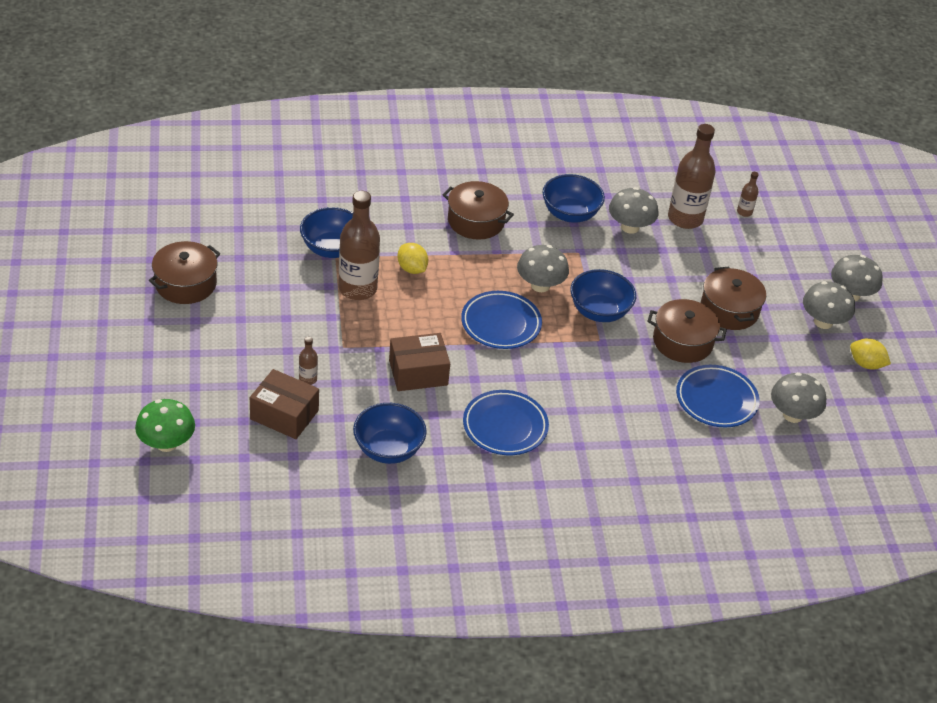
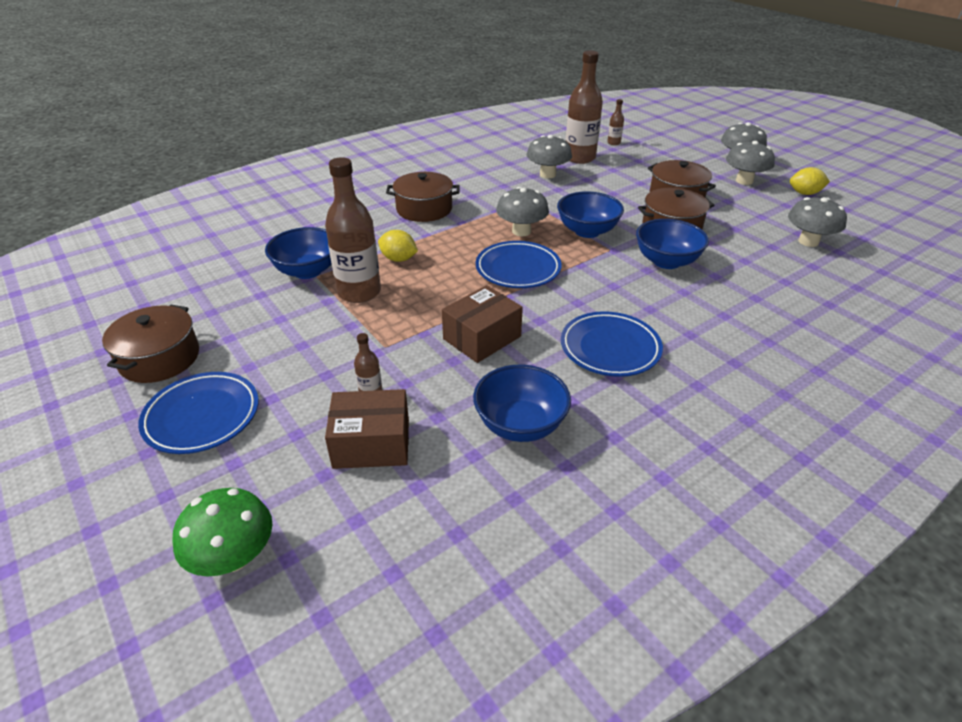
camera: 25 degrees left, 5 degrees down
(570, 214) = (494, 181): blue bowl -> blue bowl (666, 261)
(716, 400) = (745, 254): blue plate -> blue plate (202, 416)

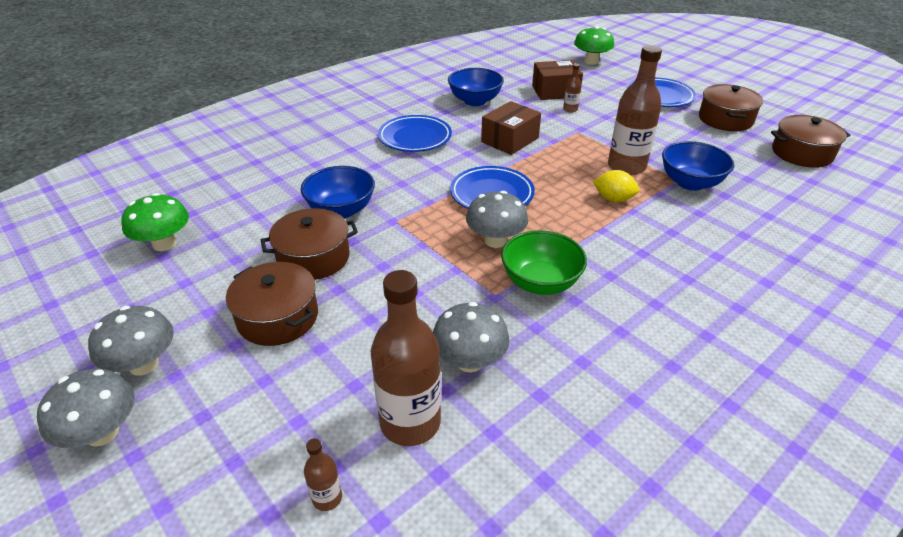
camera: 175 degrees right, 0 degrees up
(424, 209) = (627, 270): brown pot -> brown pot (802, 153)
(493, 205) = (540, 282): none -> green bowl
(587, 231) = (418, 245): blue bowl -> none
(804, 193) = (74, 336): yellow lemon -> none
(808, 241) = (164, 244): grey mushroom -> green mushroom

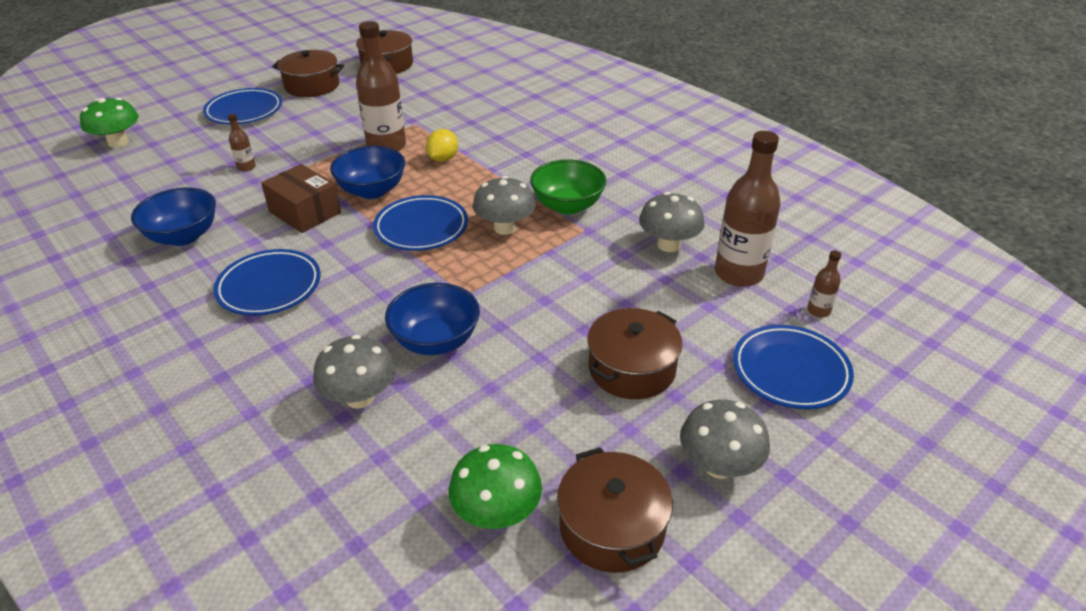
camera: 90 degrees left, 0 degrees up
(102, 432) = (811, 471): grey mushroom -> grey mushroom (360, 397)
(234, 443) = (790, 371): none -> blue plate
(313, 257) = (530, 354): brown pot -> brown pot (612, 527)
(555, 91) = (191, 174): brown box -> none
(690, 183) = (423, 119): blue bowl -> blue bowl (372, 191)

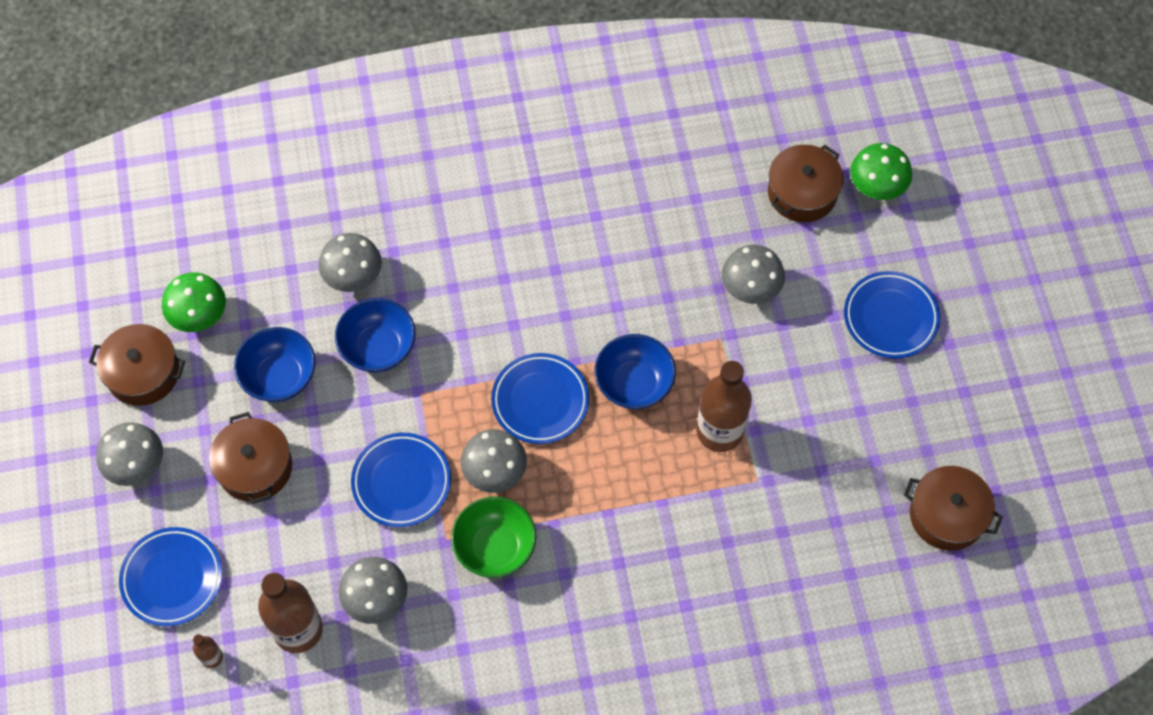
camera: 120 degrees right, 25 degrees up
(183, 236) = (648, 210): blue bowl -> blue bowl (280, 377)
(246, 167) = (750, 288): brown bottle -> grey mushroom
(269, 287) = (526, 255): blue plate -> blue plate (401, 482)
(305, 212) = (629, 314): brown box -> none
(312, 85) = (925, 407): brown pot -> brown pot (802, 193)
(443, 159) = (658, 475): yellow lemon -> none

